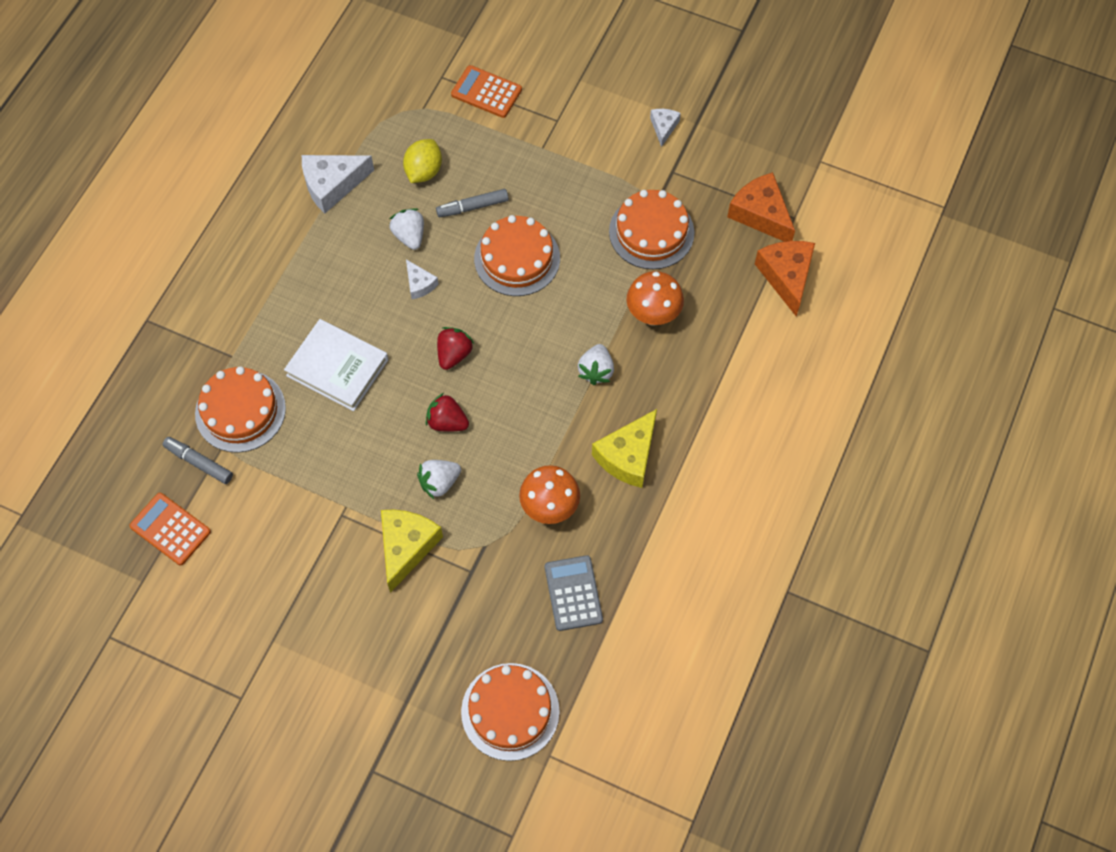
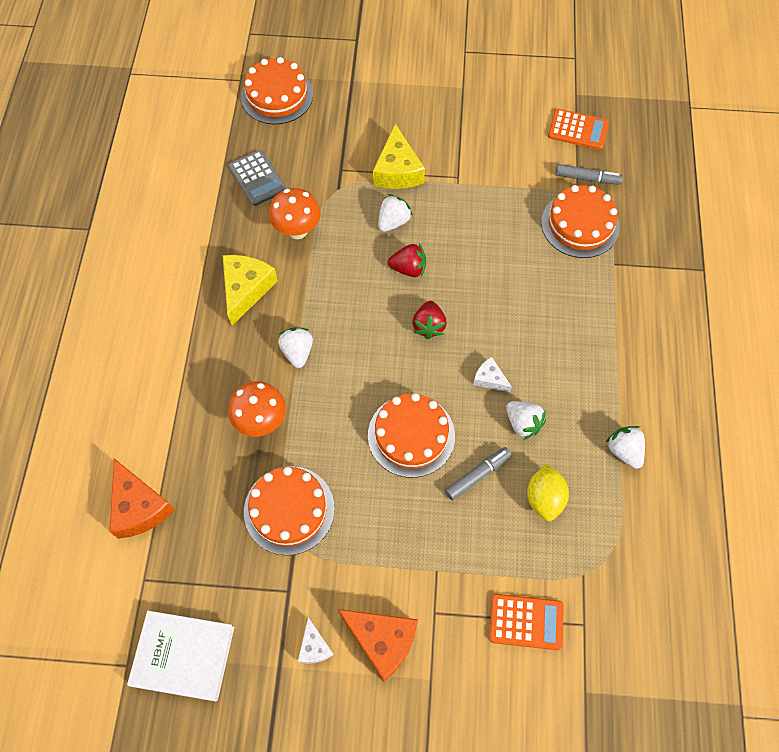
camera: 160 degrees right, 0 degrees up
(332, 185) = (624, 451): white cheese -> white strawberry
(337, 368) = (522, 282): white book -> white book (183, 656)
(761, 214) = (180, 571): orange cheese -> orange cheese (382, 640)

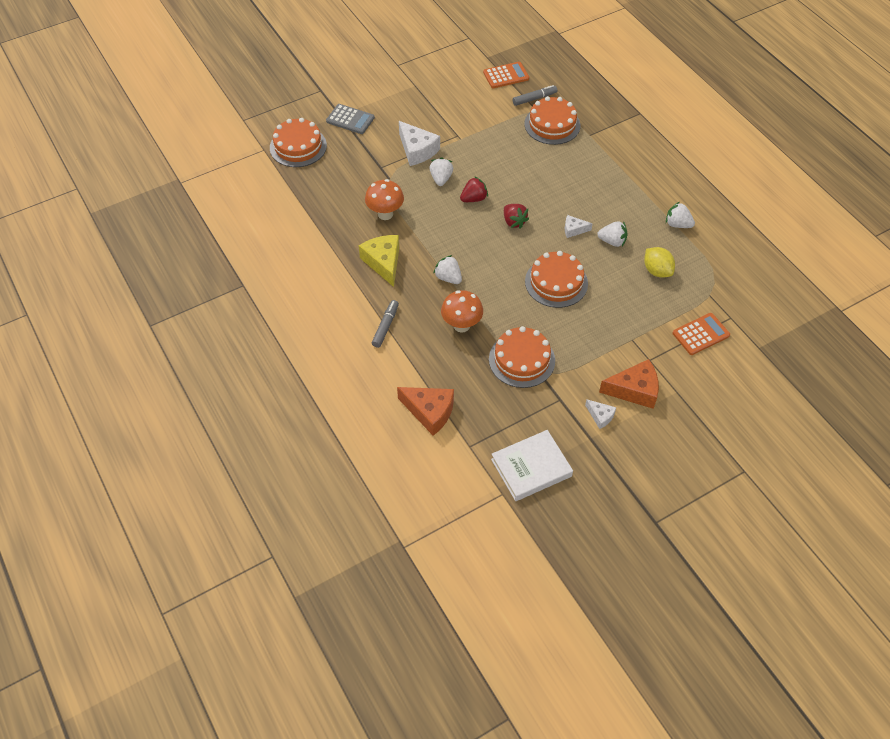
camera: 35 degrees left, 10 degrees down
(257, 178) = (331, 199): grey calculator -> grey calculator (350, 119)
(397, 170) = (417, 150): yellow cheese -> white cheese
(477, 475) = (611, 281): grey marker -> grey marker (385, 326)

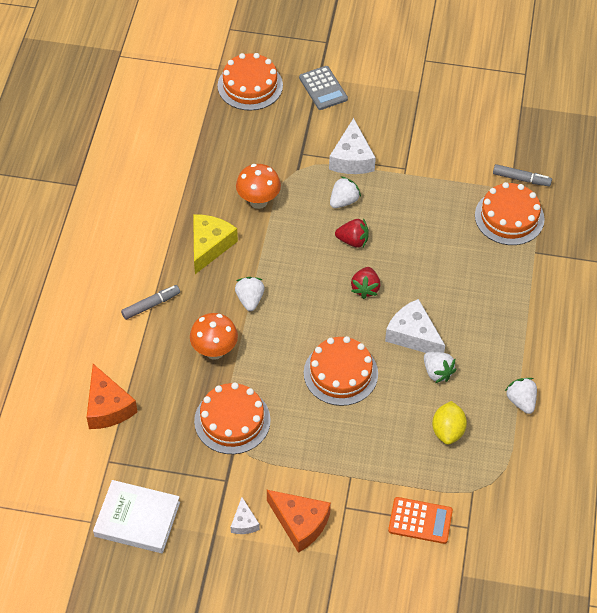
camera: 40 degrees right, 0 degrees up
(506, 75) = (519, 137): orange calculator -> none
(574, 230) = (413, 335): white cheese -> white cheese, size x1.86

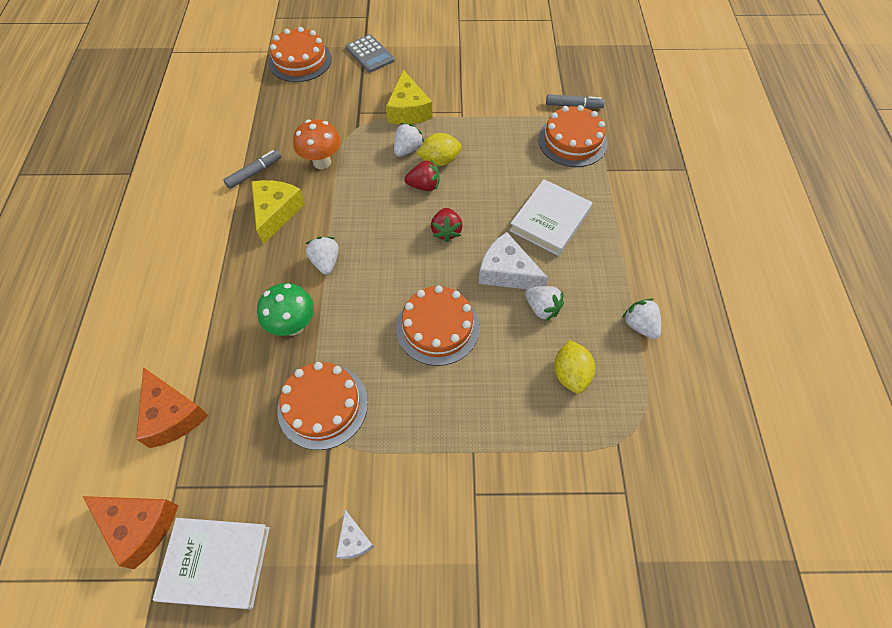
camera: 10 degrees left, 5 degrees up
(151, 305) = (217, 285): grey marker -> grey marker (254, 173)
(214, 351) = (293, 326): orange mushroom -> green mushroom
(300, 523) = (423, 527): orange cheese -> orange cheese (139, 526)
(352, 158) = (408, 110): white cheese -> yellow cheese
(372, 218) = (439, 161): none -> yellow lemon
(420, 521) = (567, 495): orange calculator -> none
(465, 293) = (549, 220): none -> white book

